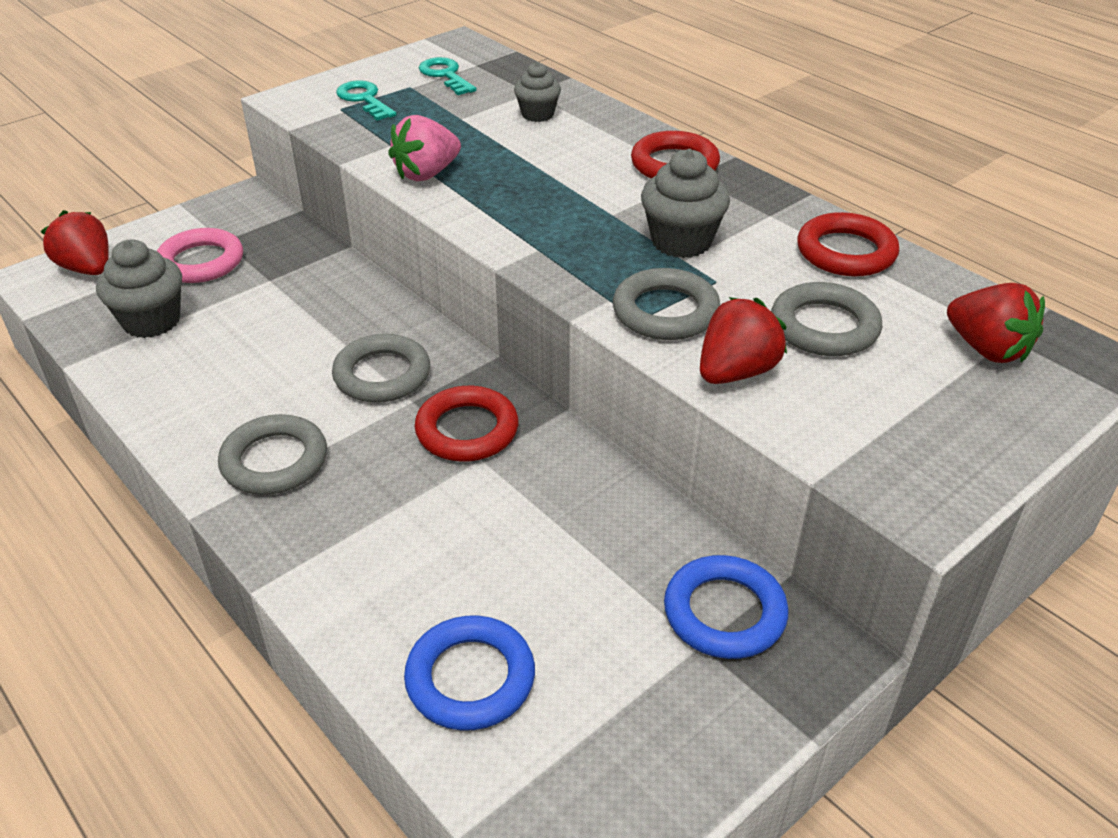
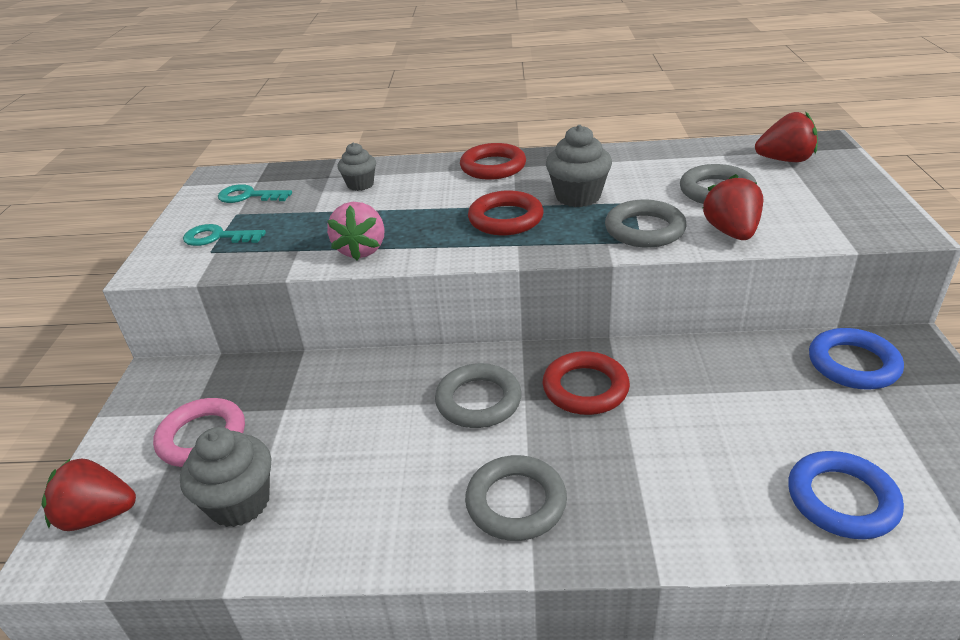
camera: 45 degrees left, 5 degrees down
(846, 252) = (653, 158): red ring -> red ring (505, 219)

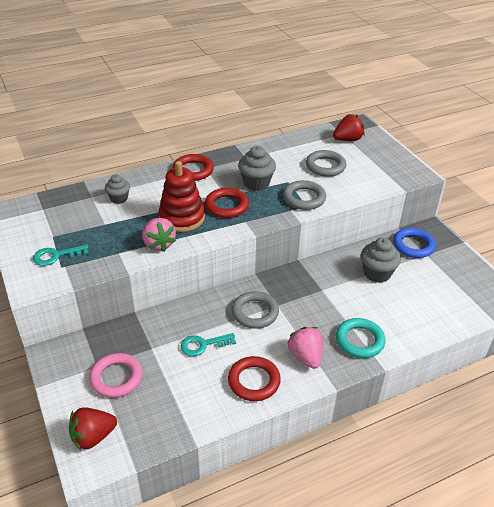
camera: 30 degrees left, 5 degrees up
(240, 503) = (169, 403): grey cupcake -> grey cupcake (377, 273)
(249, 196) = (48, 221): turquoise key -> turquoise key (203, 345)
(425, 222) = (182, 218): none -> red stacking toy
(516, 502) = (306, 356): grey ring -> pink strawberry
(585, 388) = (303, 291): red ring -> red ring (254, 381)
(639, 507) = (359, 340): none -> turquoise ring
(731, 232) = (346, 191): red strawberry -> none
(841, 499) = (435, 311): blue ring -> none

